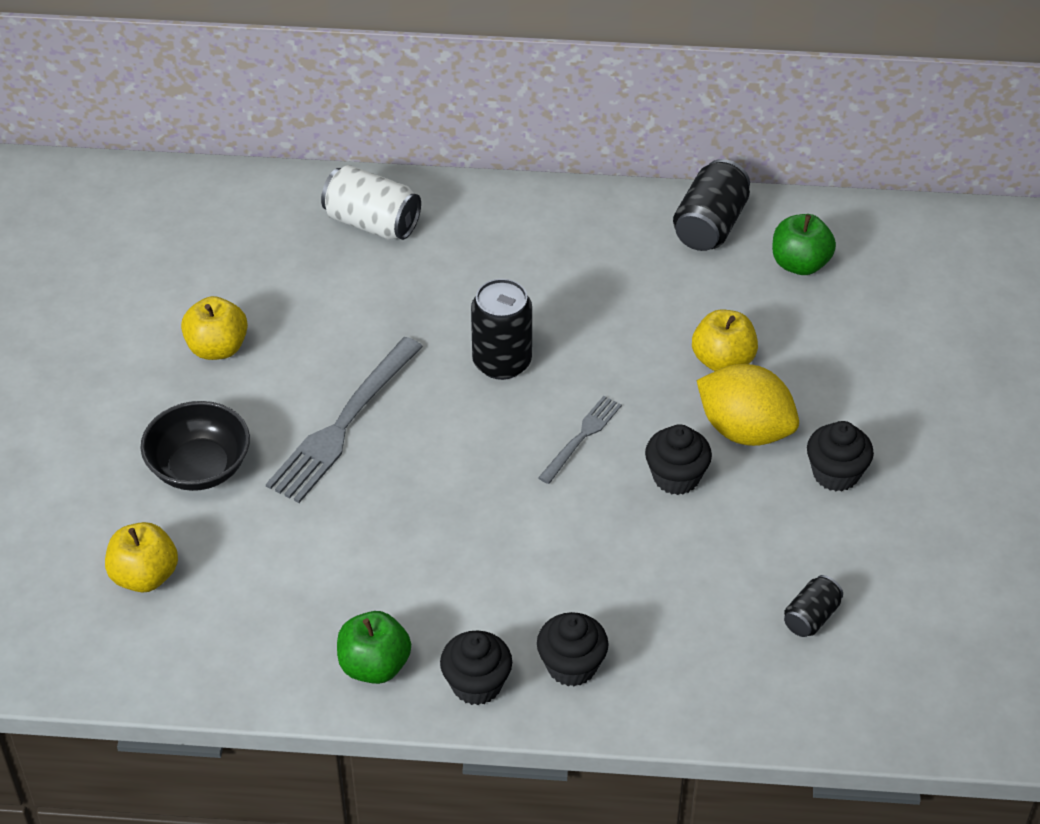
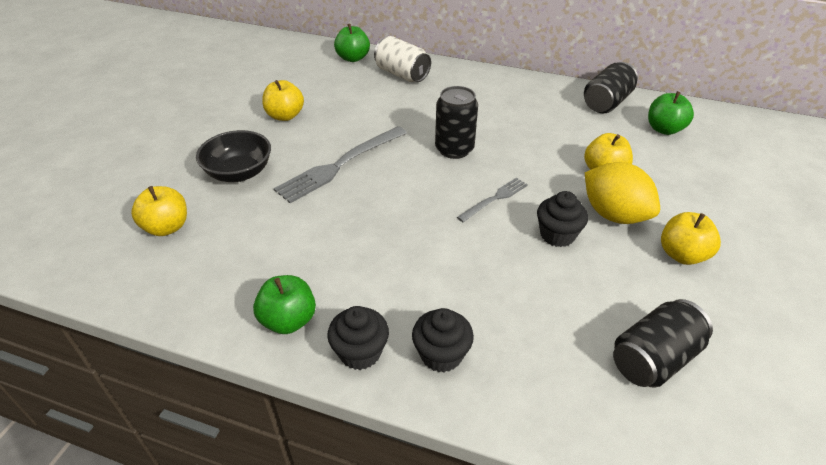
camera: 15 degrees right, 5 degrees down
(275, 200) = (353, 58): none -> green apple
(811, 617) = (653, 359): black can -> black can, size x1.75
(835, 474) = (682, 255): black cupcake -> yellow apple

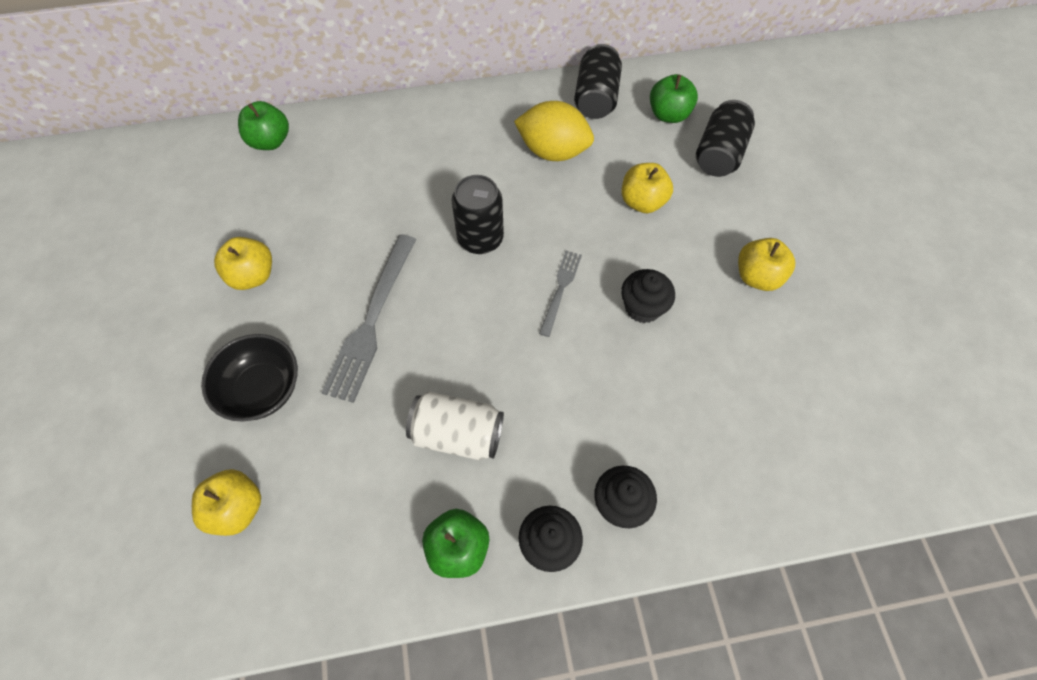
camera: 30 degrees left, 20 degrees up
(402, 74) = (349, 145): white can -> white can (457, 434)
(614, 214) = (679, 255): yellow lemon -> yellow lemon (553, 151)
(653, 359) = (788, 407): black can -> black can (719, 154)

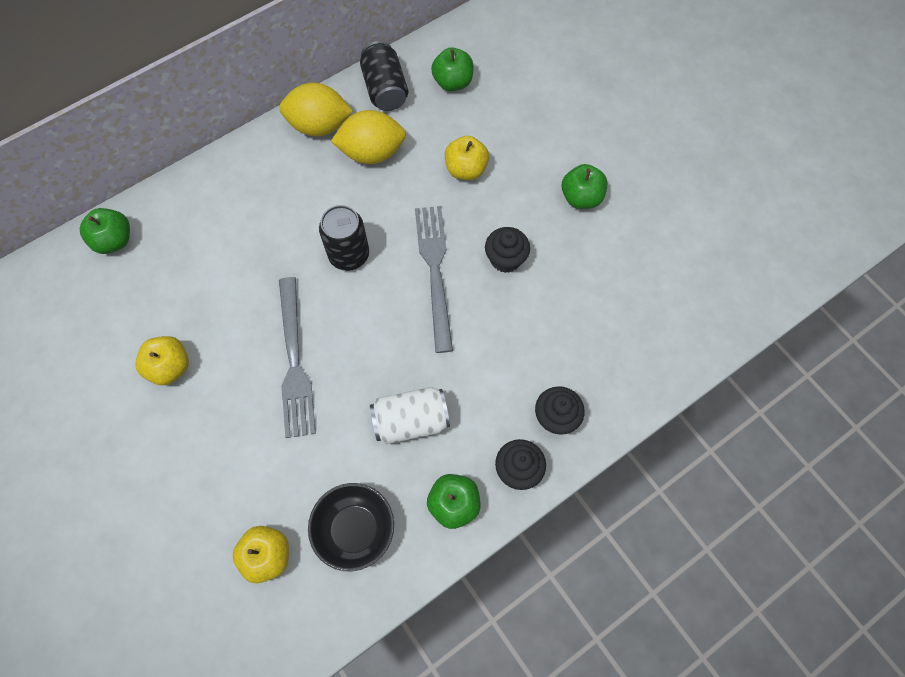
camera: 25 degrees left, 5 degrees up
(262, 389) = (233, 456): black bowl -> black bowl (355, 529)
(514, 109) = (319, 126): none -> yellow lemon
(560, 289) = (435, 271): grey fork -> grey fork, size x1.83
(719, 154) = (509, 103): black can -> none
(757, 276) = (581, 197): yellow apple -> green apple

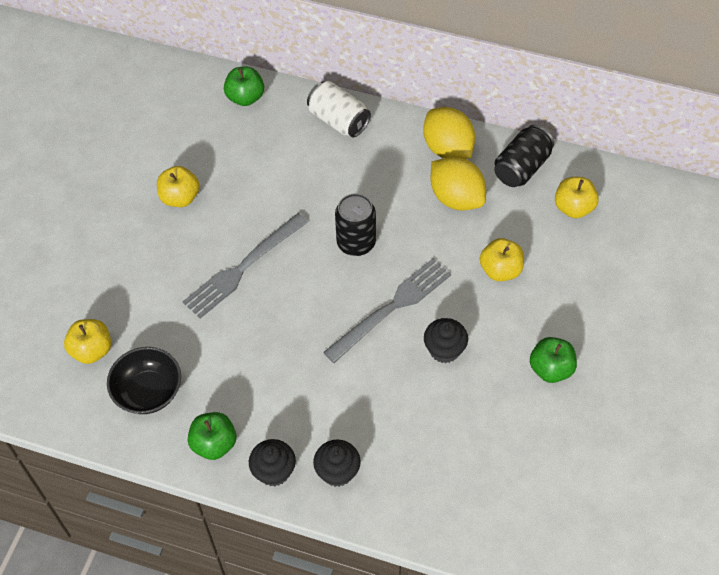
camera: 55 degrees right, 10 degrees down
(411, 421) = (256, 373): white can -> white can (338, 120)
(453, 82) = (573, 208): green apple -> yellow apple

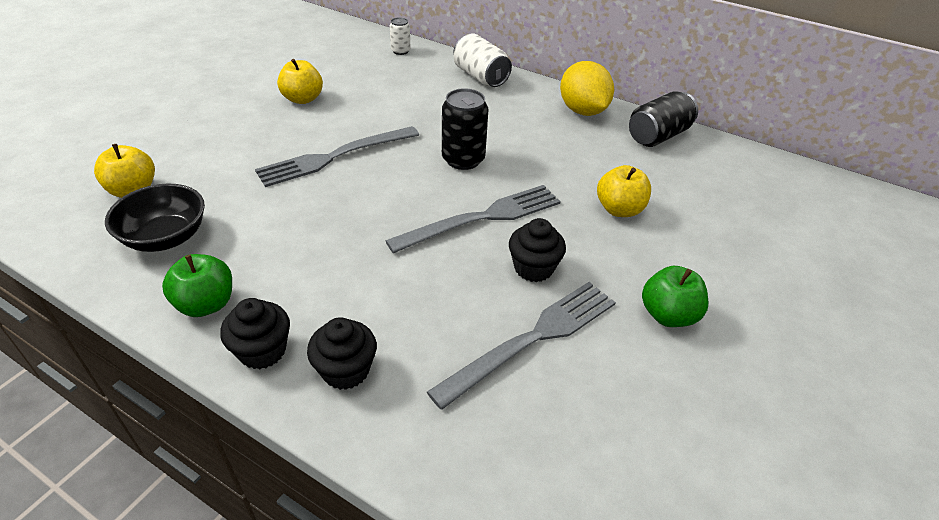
camera: 10 degrees right, 15 degrees down
(245, 97) = (400, 51): green apple -> white can
(456, 198) = (582, 145): yellow lemon -> none
(458, 414) = (532, 339): none -> grey fork
(573, 208) = (712, 174): yellow apple -> none

